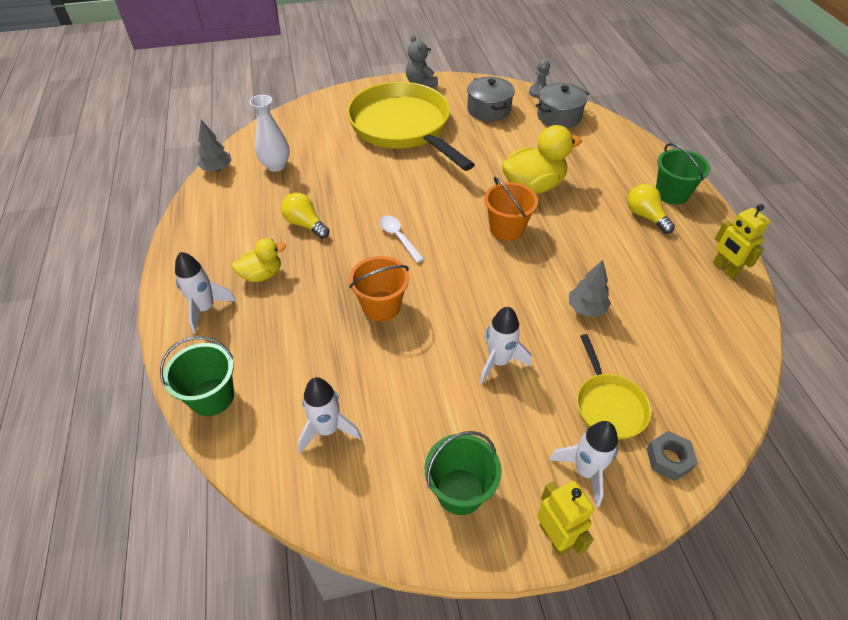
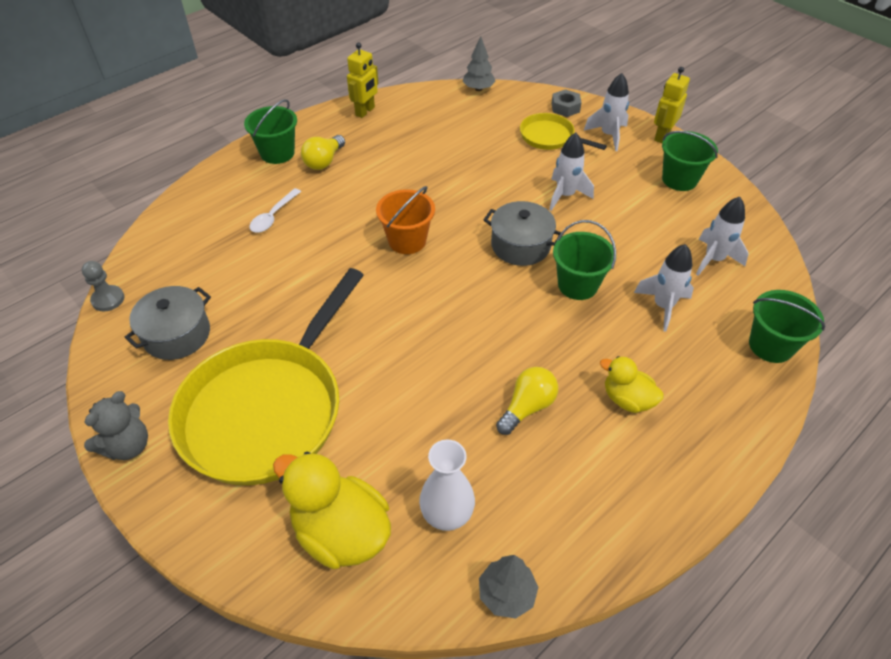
camera: 120 degrees left, 0 degrees up
(205, 309) = (708, 418): white rocket -> white rocket (663, 306)
(305, 224) = (527, 407): yellow light bulb -> yellow light bulb turned 150 degrees counterclockwise
(381, 306) = (577, 285): orange bucket -> green bucket
(398, 237) = (482, 314): white spoon -> white spoon (273, 216)
(533, 186) = (324, 243): yellow duck -> yellow duck (341, 532)
(559, 116) = (165, 264): grey pot -> grey pot (520, 245)
(586, 308) = (469, 167): grey tree -> grey tree (478, 89)
(608, 405) = (550, 137): yellow pan -> yellow pan turned 105 degrees counterclockwise

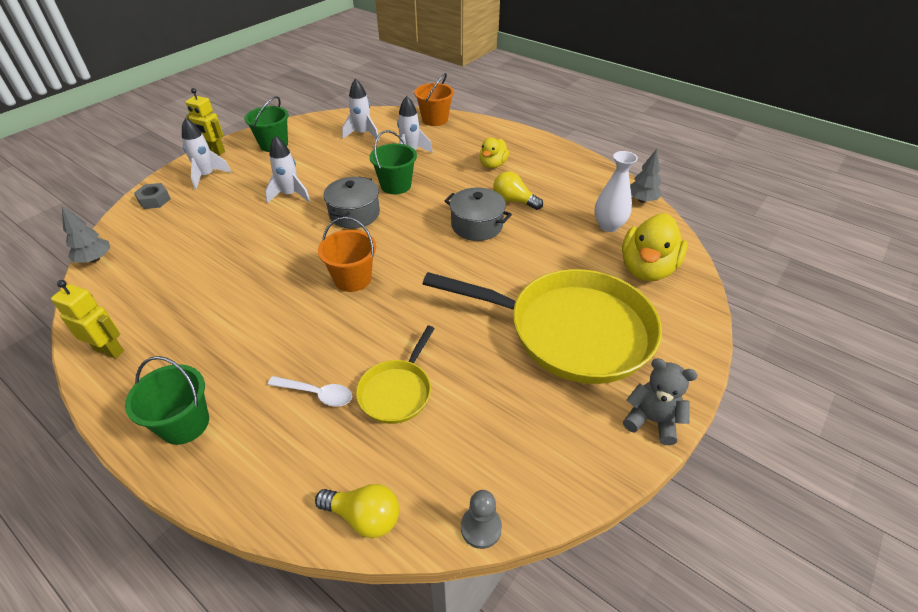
camera: 100 degrees left, 5 degrees down
(177, 334) = (513, 429): grey pot -> grey pot (477, 225)
(324, 161) = (212, 369): yellow light bulb -> yellow light bulb (364, 517)
(550, 137) = (202, 207): yellow pan -> yellow pan (397, 391)
(770, 345) = (435, 119): green bucket -> orange bucket

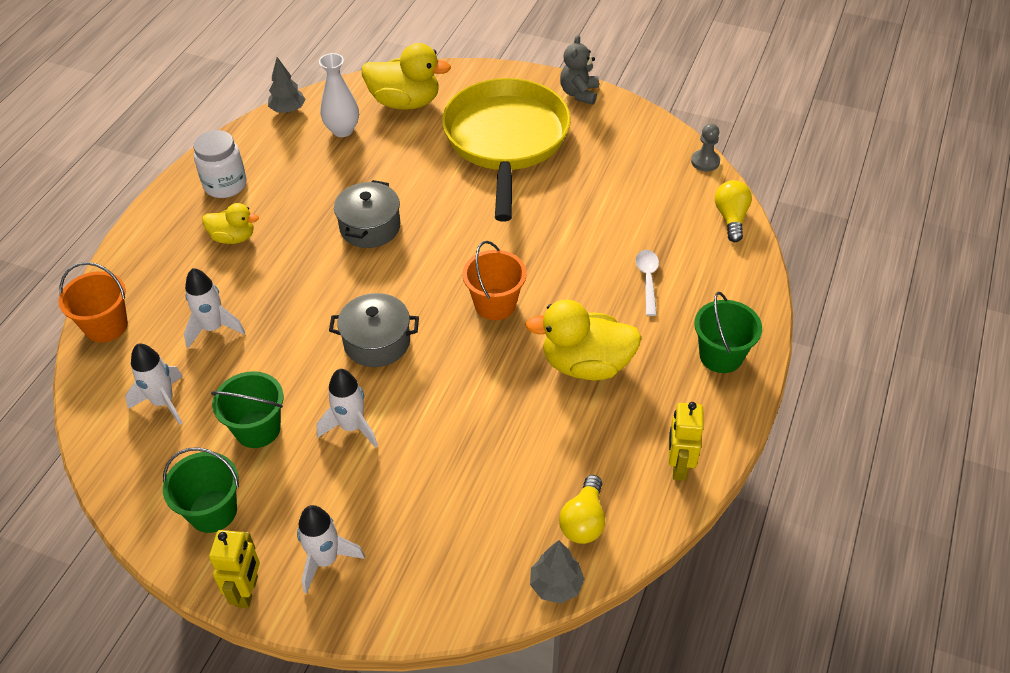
camera: 105 degrees left, 5 degrees up
(154, 200) = (407, 597): grey nut -> none
(252, 319) = (586, 364): none -> yellow duck
(396, 185) = (303, 320): green bucket -> green bucket (257, 429)
(397, 391) = (619, 230): yellow pan -> none
(514, 201) = (313, 205): yellow light bulb -> yellow light bulb (583, 521)
(551, 165) = (225, 185): none -> white jar

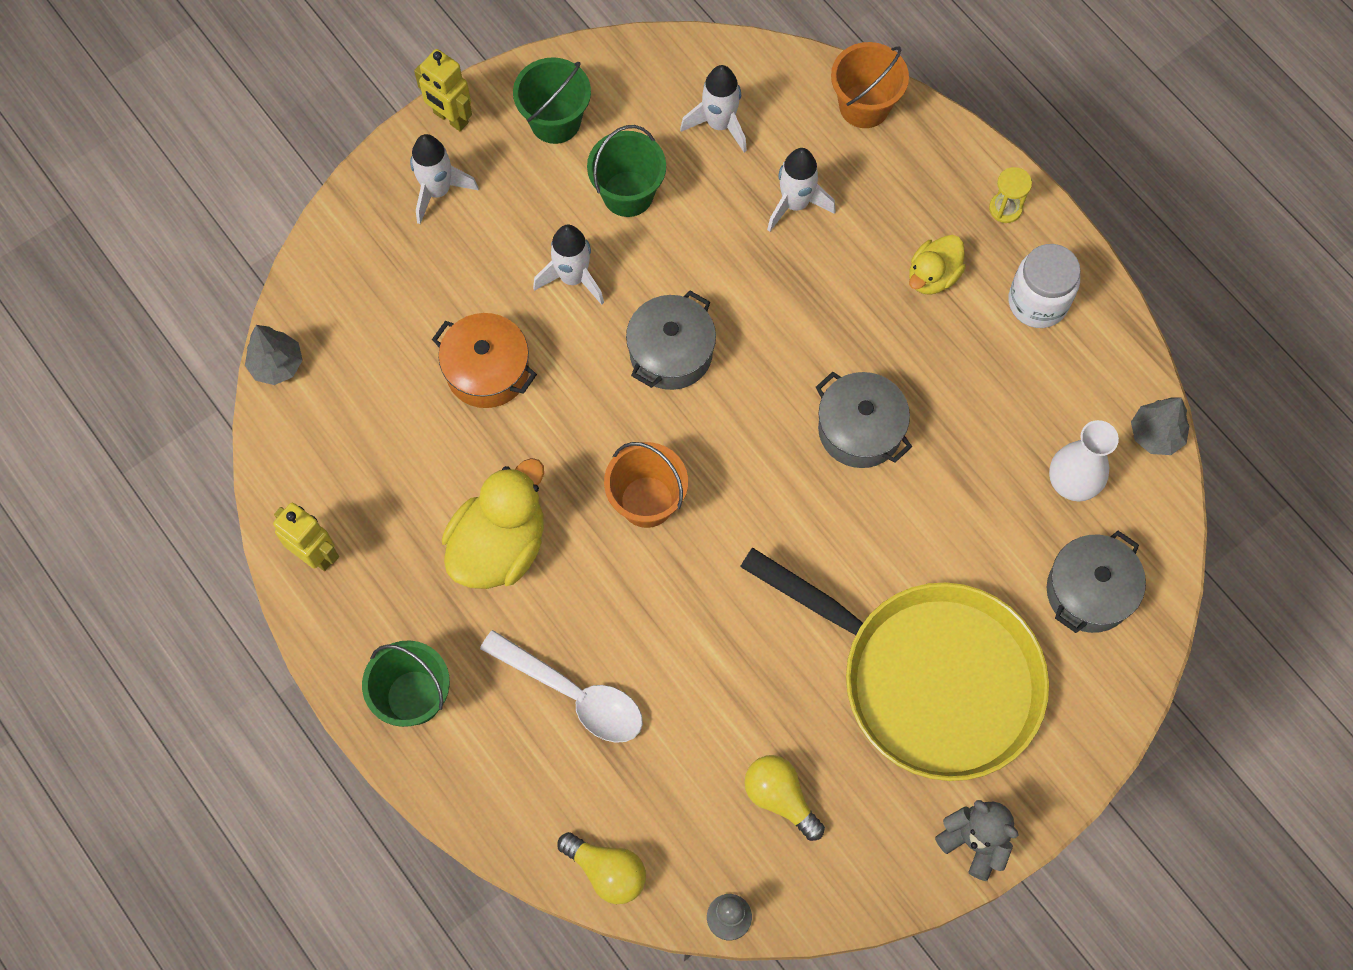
camera: 120 degrees right, 20 degrees up
(160, 224) = (1005, 208): none -> yellow hourglass
(405, 102) = (1089, 591): yellow duck -> grey pot
(462, 440) = (487, 370): none -> orange pot
(583, 521) = (321, 428): yellow light bulb -> yellow light bulb (780, 797)
(647, 280) = (573, 694): white spoon -> white spoon, size x1.58

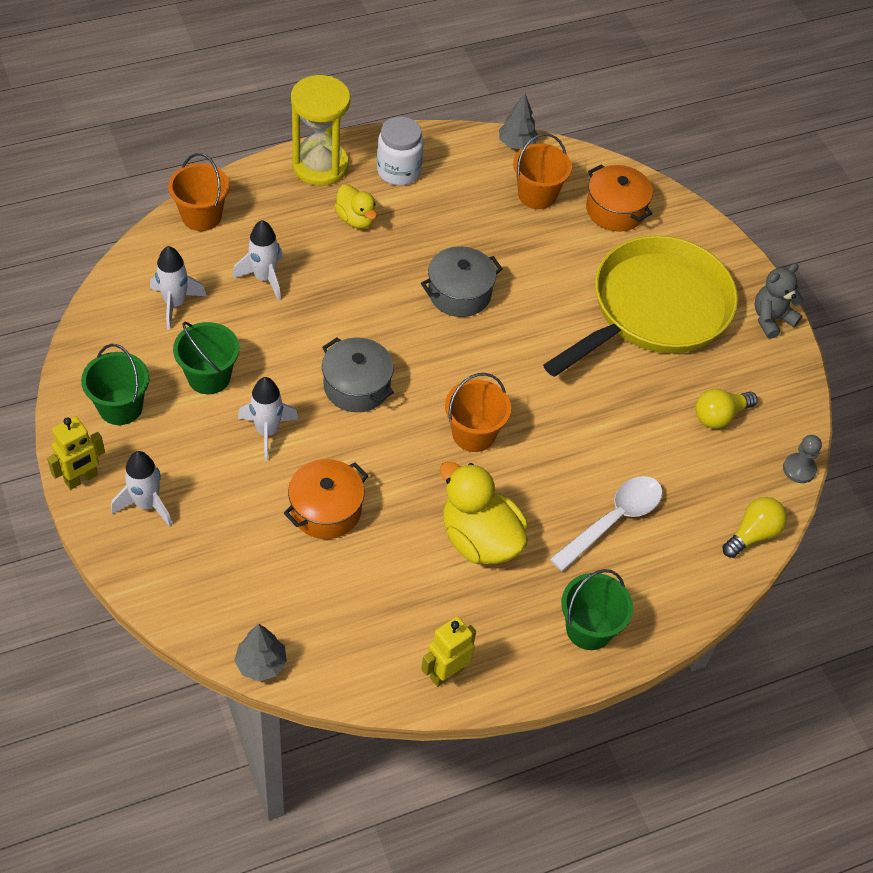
camera: 80 degrees left, 15 degrees down
(1005, 208) = (320, 166): yellow hourglass -> yellow hourglass, size x2.30
(1072, 483) = (537, 195): white vase -> orange bucket
(1089, 591) = (615, 210): grey pot -> orange pot

